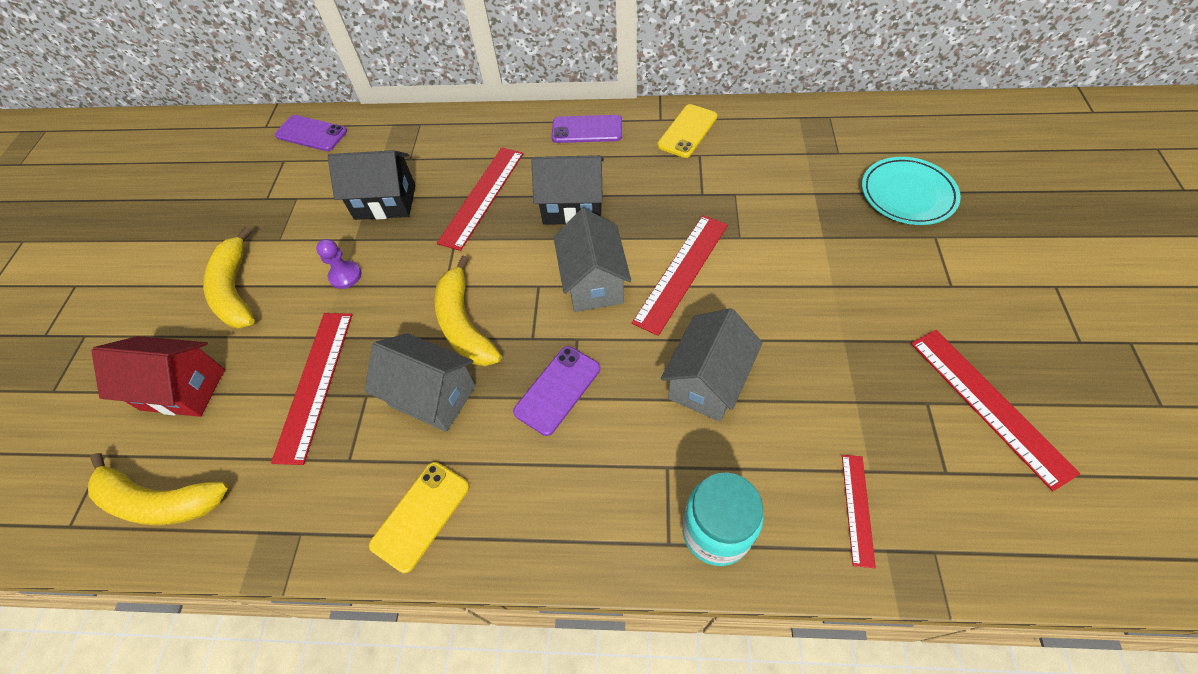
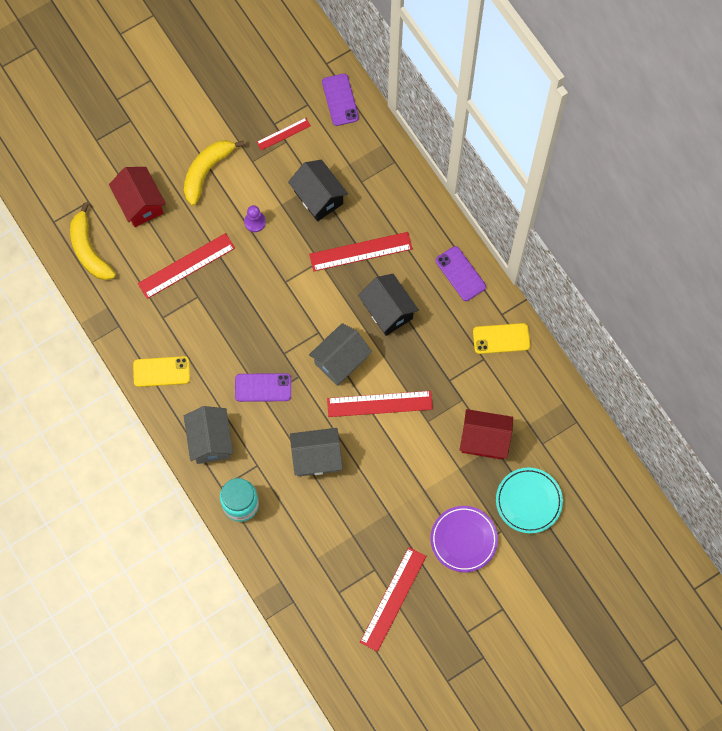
camera: 50 degrees right, 15 degrees up
(432, 396) = (219, 329): grey house -> grey house (210, 441)
(464, 324) = (268, 311): yellow banana -> none
(801, 197) = (484, 440): none -> red house
(857, 509) = (293, 560): red ruler -> red ruler (283, 134)
(929, 279) = (463, 539): none -> purple plate

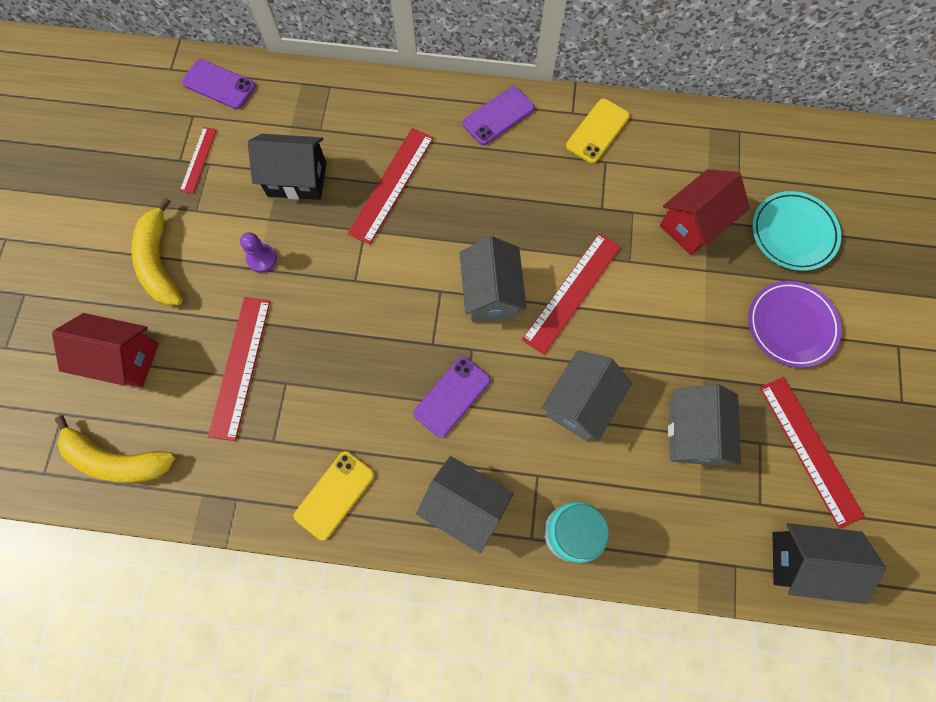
camera: 50 degrees left, 0 degrees up
(350, 529) = (693, 433): none -> grey house
(388, 311) = (477, 208): black house -> black house (804, 562)
(460, 273) = (498, 116): purple phone -> purple phone turned 45 degrees counterclockwise

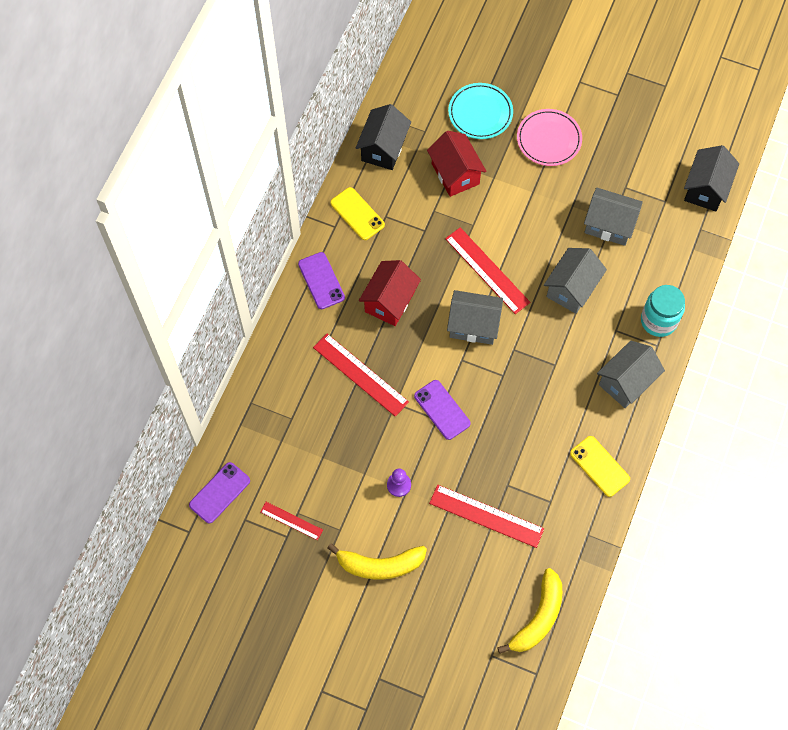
camera: 75 degrees left, 5 degrees down
(123, 359) = (457, 603): red house -> red house (390, 301)
(297, 179) = (334, 445): black house -> black house (383, 148)
(452, 396) = (546, 371): purple phone -> purple phone (442, 410)
(580, 403) = (572, 289): grey house -> grey house turned 75 degrees clockwise
(791, 325) = (549, 139): purple plate -> pink plate
(809, 450) = (637, 160): red ruler -> none

